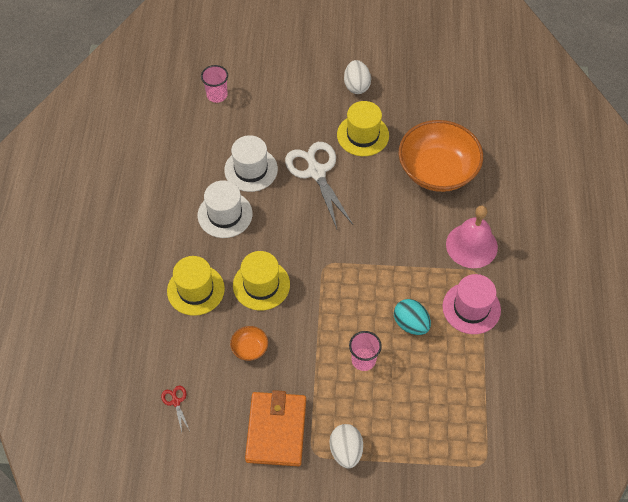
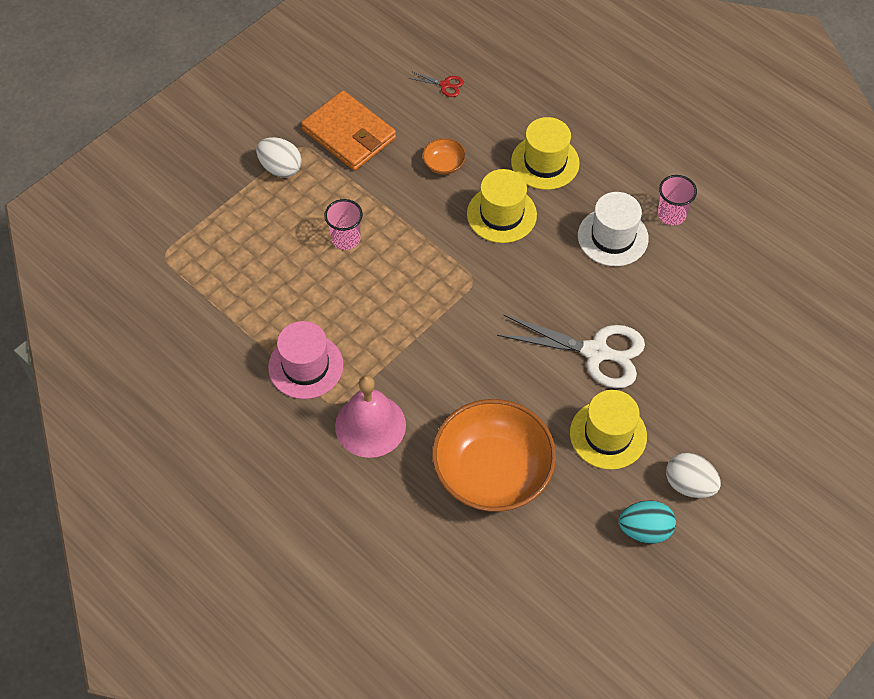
camera: 130 degrees right, 0 degrees up
(217, 95) = (791, 332): pink cup -> pink cup (671, 214)
(251, 169) = (652, 295): white hat -> none
(411, 324) = (341, 302): turquoise egg -> turquoise egg (644, 530)

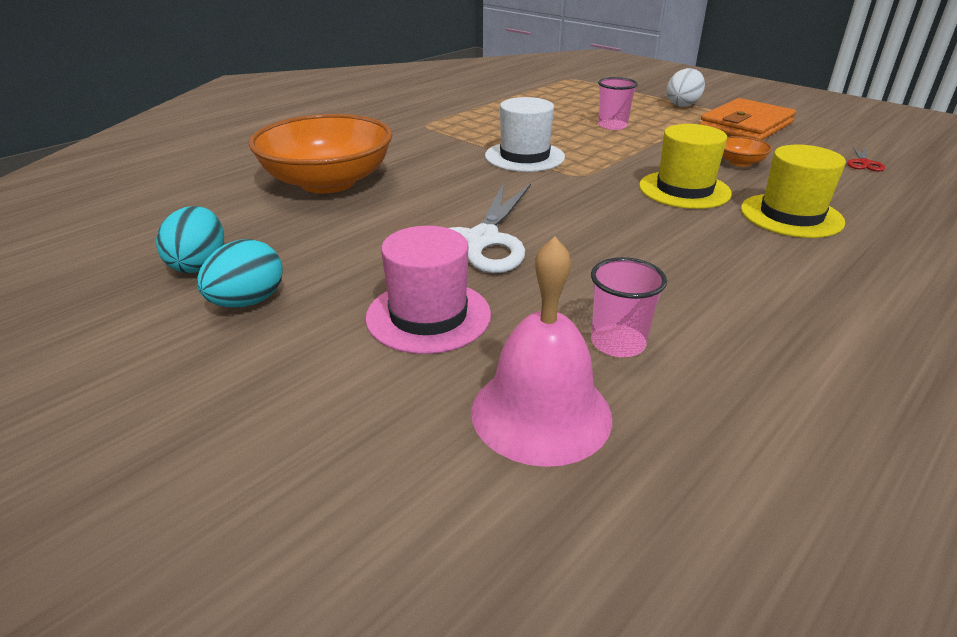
camera: 90 degrees right, 25 degrees down
(305, 366) = (466, 115): pink hat -> pink hat (428, 316)
(370, 425) = (399, 136): pink bell -> pink bell (541, 413)
(608, 434) = (352, 245): yellow hat -> none
(613, 237) = (686, 259): white hat -> white hat (524, 156)
(671, 214) = (763, 312): pink cup -> pink cup (618, 343)
(689, 484) = (248, 302): white egg -> turquoise egg

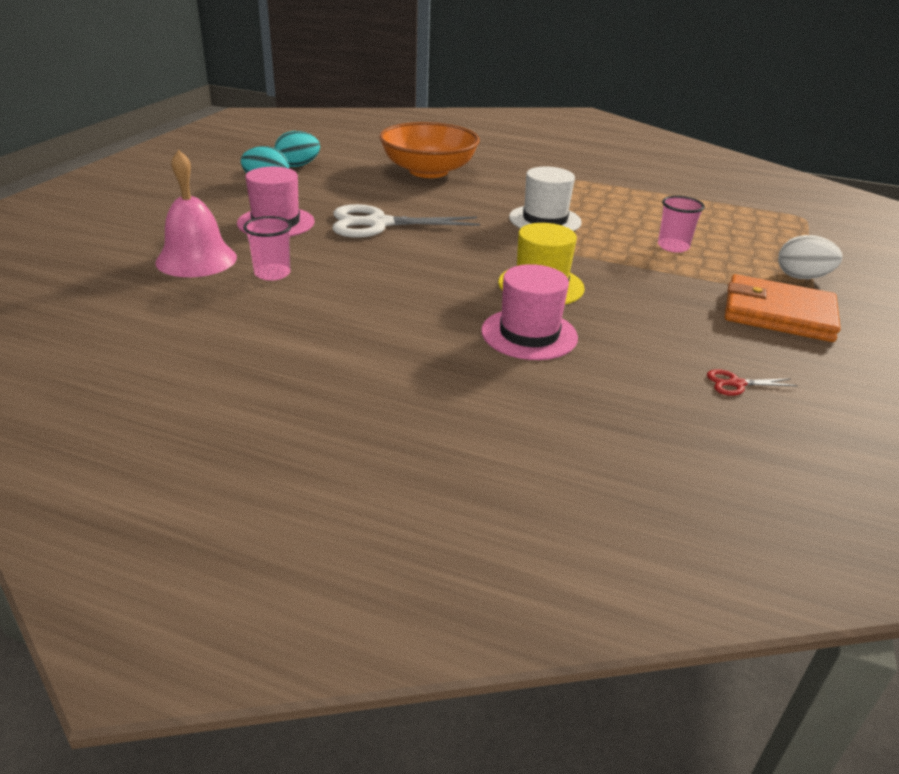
camera: 65 degrees right, 0 degrees up
(739, 162) = (645, 310): orange bowl -> none
(791, 215) = (529, 334): yellow hat -> pink hat

